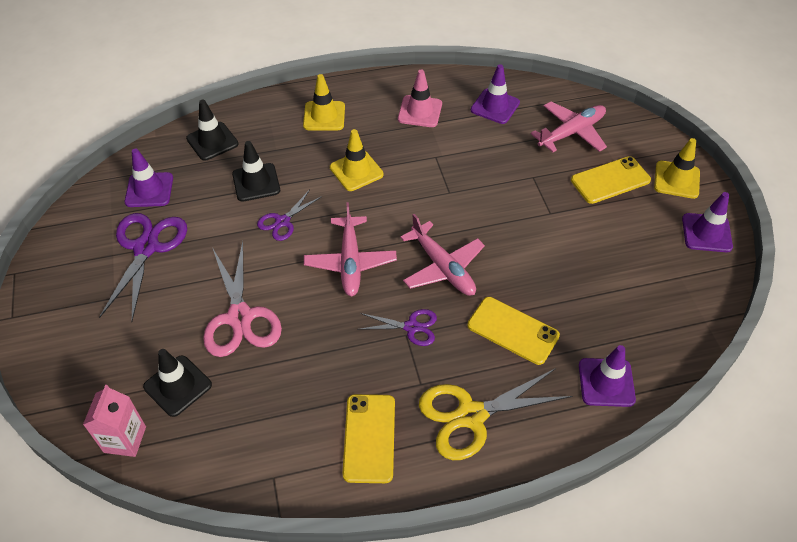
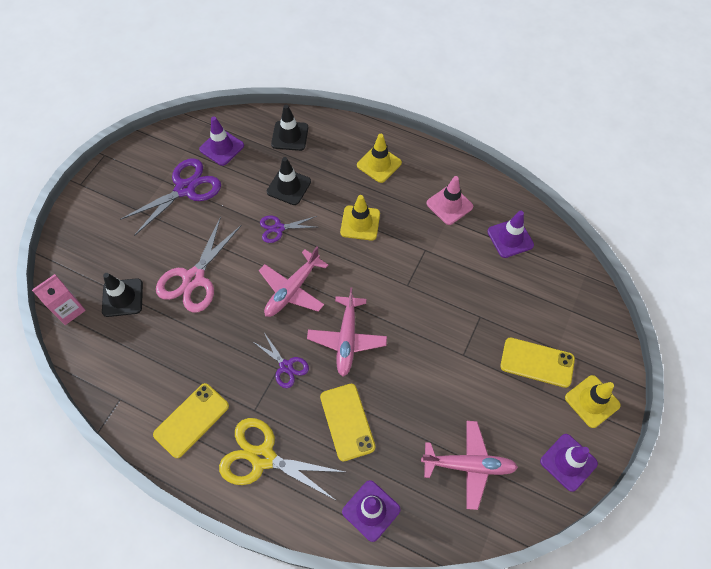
camera: 40 degrees right, 10 degrees up
(571, 133) = (547, 301): pink plane -> pink plane (468, 465)

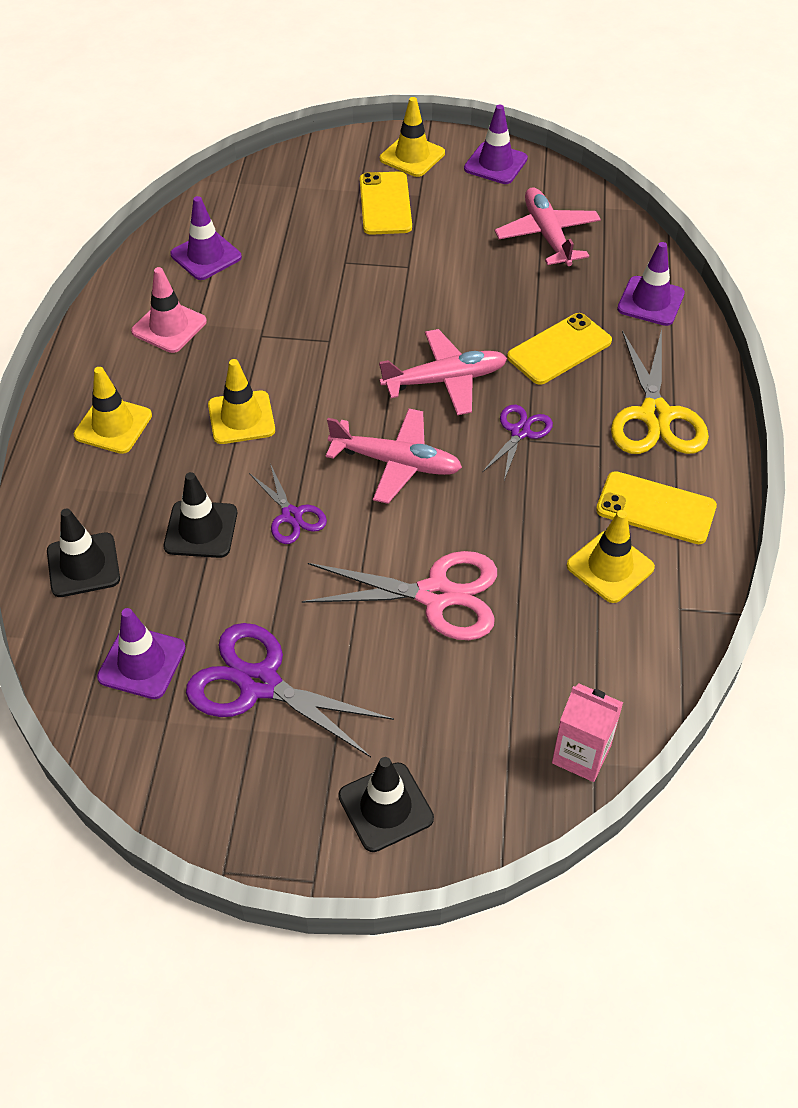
camera: 110 degrees left, 10 degrees down
(122, 297) = (519, 683): black traffic cone -> black traffic cone (385, 807)
(165, 374) = (610, 567): none -> yellow traffic cone

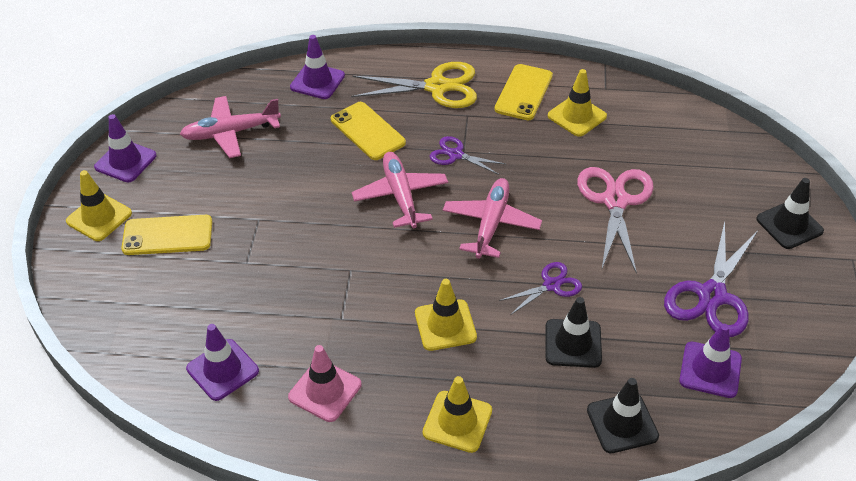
camera: 90 degrees left, 5 degrees down
(581, 754) = (725, 136): pink carton -> none

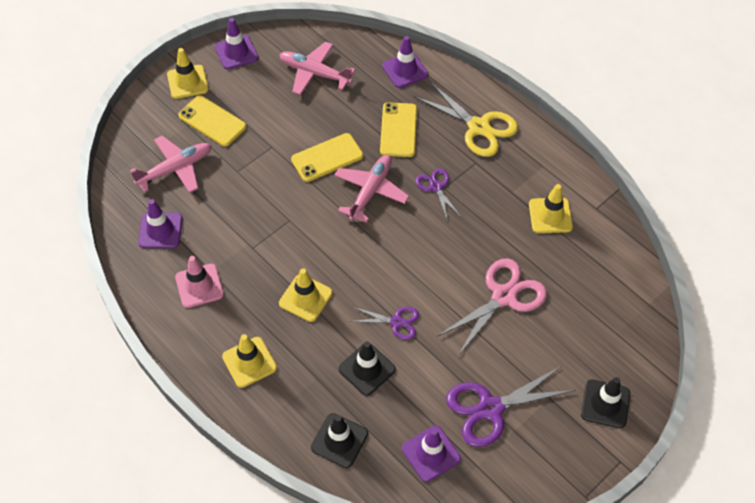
camera: 40 degrees right, 10 degrees up
(491, 224) = (405, 252): pink plane -> pink plane (175, 169)
(523, 92) = (533, 172): yellow phone -> yellow phone (327, 157)

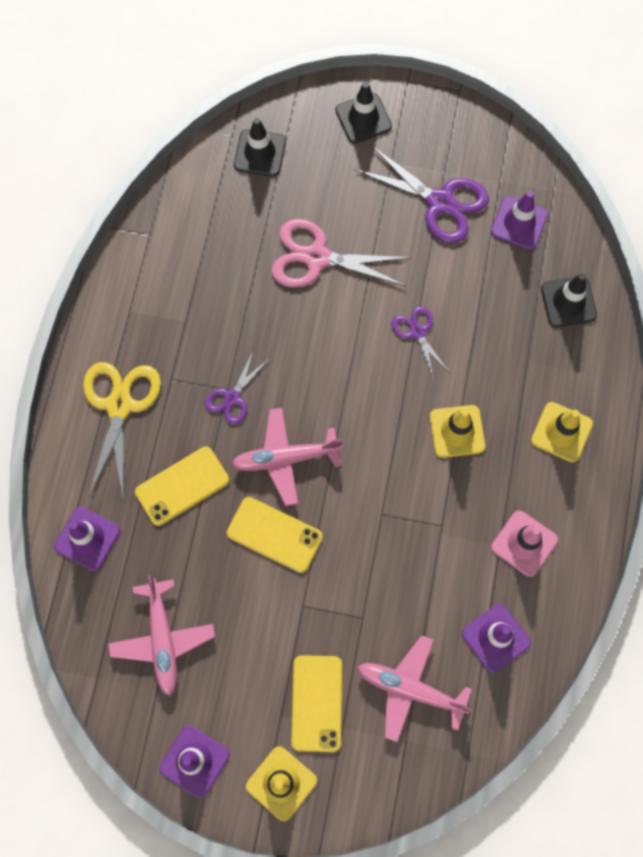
camera: 125 degrees left, 15 degrees up
(367, 369) = (485, 325): black traffic cone -> black traffic cone (260, 153)
(550, 215) = (190, 270): yellow traffic cone -> none

